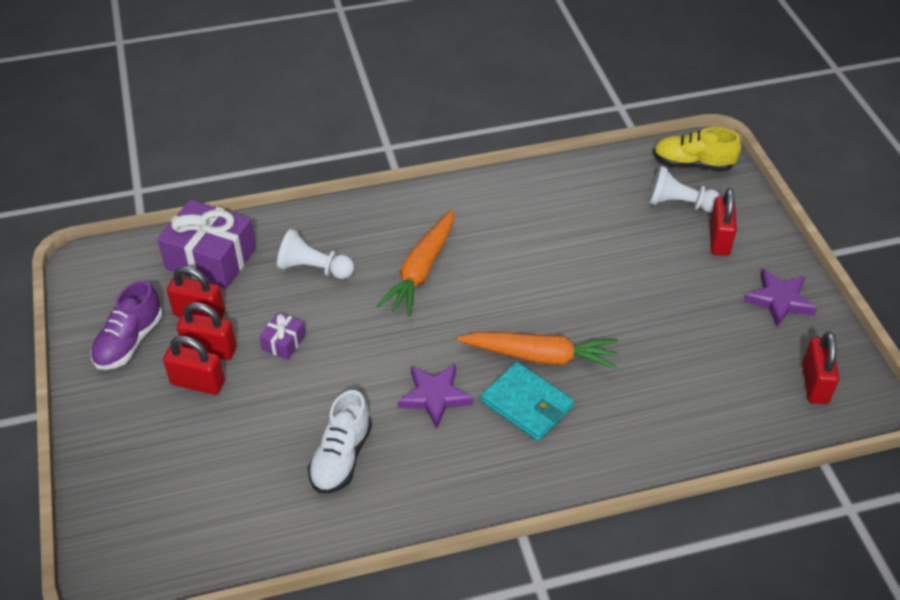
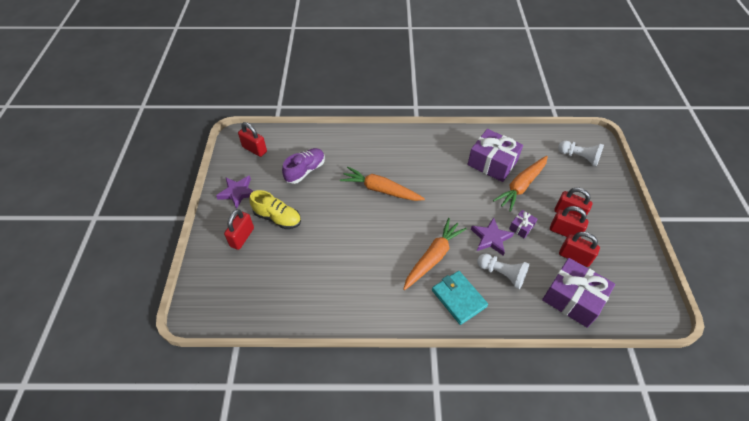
camera: 165 degrees left, 5 degrees up
(129, 342) = (614, 247): purple shoe -> purple shoe (305, 171)
(282, 419) = (521, 186): none -> orange carrot
(341, 457) = (492, 163): white shoe -> purple gift
(435, 396) = (441, 181): purple star -> purple star (491, 238)
(527, 404) = (396, 168): turquoise wallet -> turquoise wallet (458, 298)
(679, 204) = (248, 269): white pawn -> white pawn (579, 157)
(692, 164) = (216, 302): yellow shoe -> yellow shoe (277, 218)
(814, 384) = (254, 149): red padlock -> red padlock turned 75 degrees counterclockwise

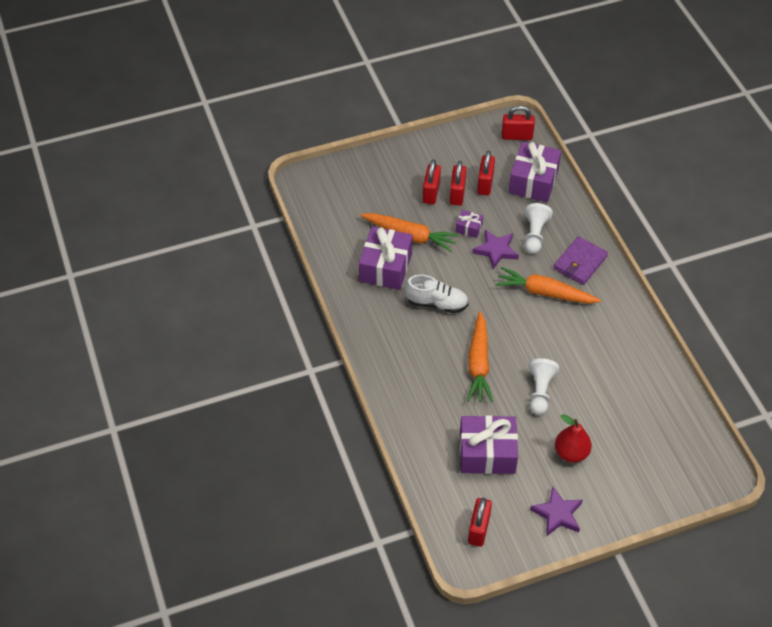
camera: 110 degrees left, 0 degrees up
(242, 237) = (615, 477): red padlock -> red padlock (517, 136)
(277, 218) = (571, 453): yellow shoe -> red pear
(305, 171) = (487, 453): purple shoe -> purple gift
(446, 182) = (437, 303): none -> white shoe
(458, 298) = (580, 263): turquoise wallet -> purple wallet
(579, 157) = (341, 191): white pawn -> white pawn (540, 391)

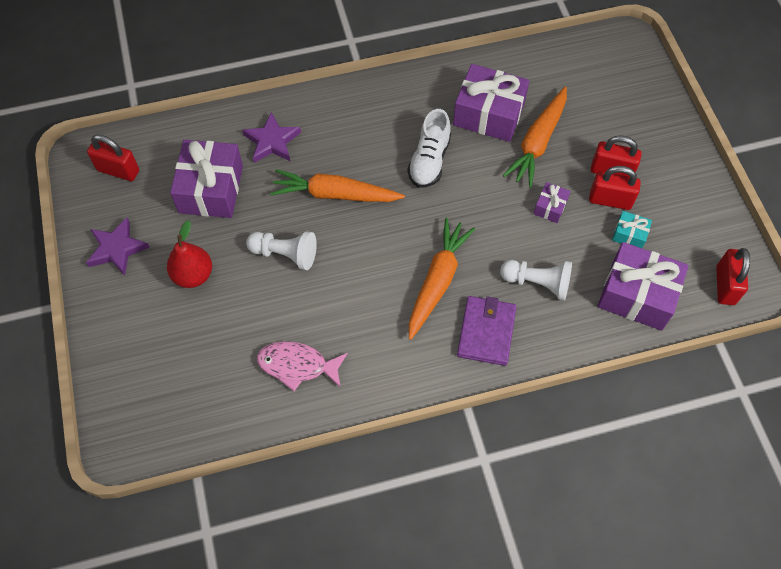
camera: 95 degrees right, 10 degrees up
(485, 184) = (629, 235): red padlock -> turquoise gift
(496, 250) = (511, 233): purple star -> purple star (272, 141)
(580, 263) = (486, 332): purple wallet -> purple wallet turned 60 degrees clockwise
(632, 373) = (297, 365): none -> pink fish

